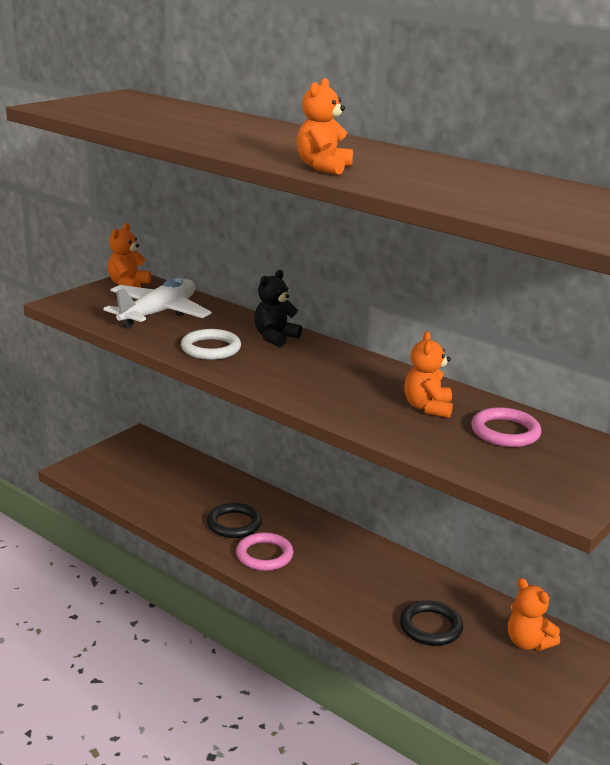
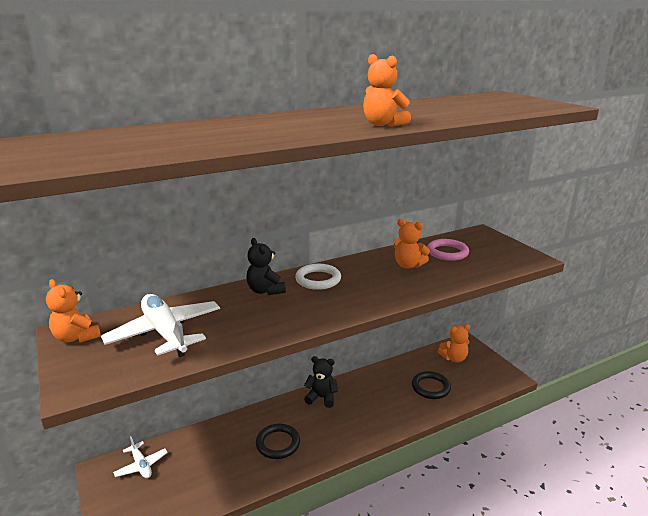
camera: 65 degrees left, 0 degrees up
(156, 455) = (141, 465): none -> white plane
(211, 348) = (263, 321): white ring -> white ring (318, 279)
(264, 555) = (326, 438): pink ring -> none
(333, 536) = (321, 397): none -> black teddy bear

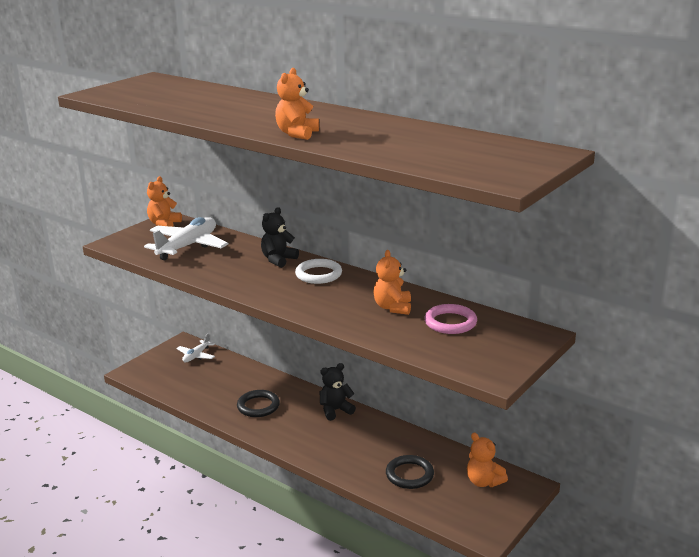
camera: 65 degrees right, 0 degrees up
(321, 397) = (335, 410): black teddy bear -> black teddy bear turned 105 degrees counterclockwise

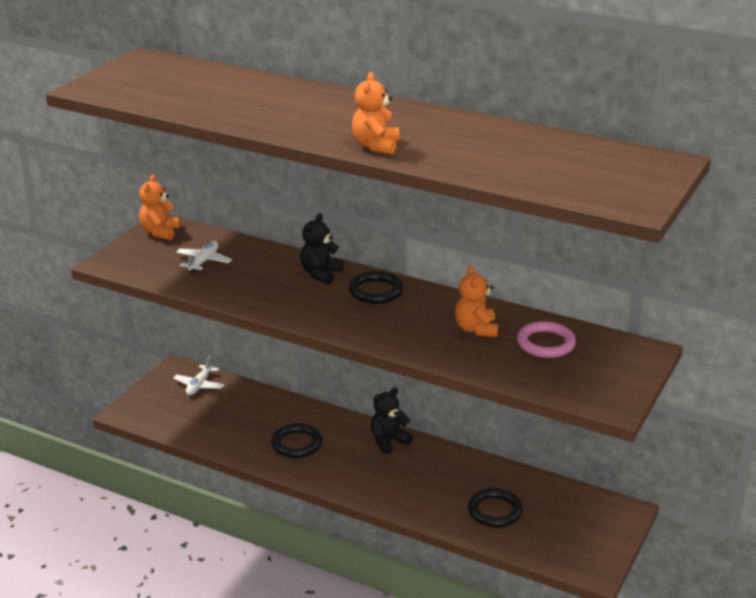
camera: 10 degrees left, 5 degrees up
(188, 246) = (203, 262): white plane -> white plane, size x0.53
(318, 274) = (376, 291): white ring -> black ring
(484, 481) = (577, 511): orange teddy bear -> none

